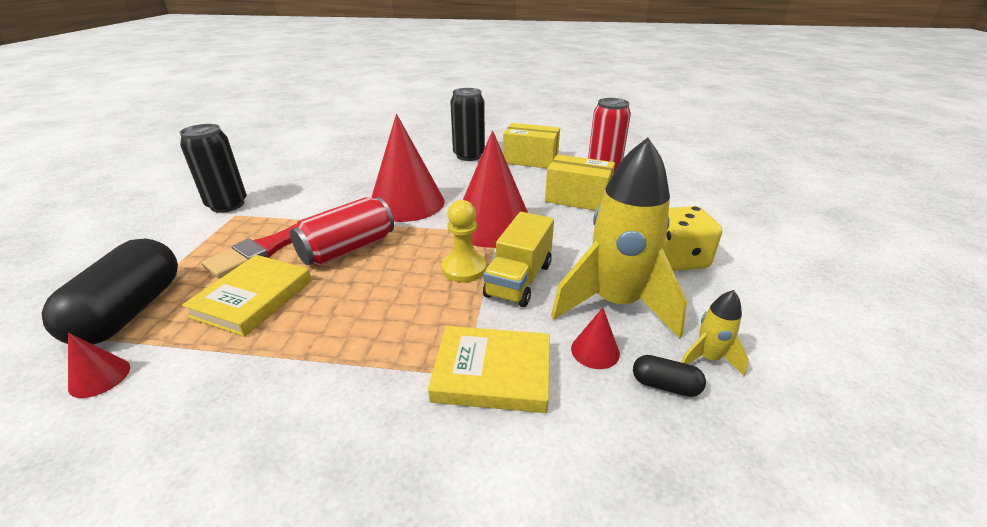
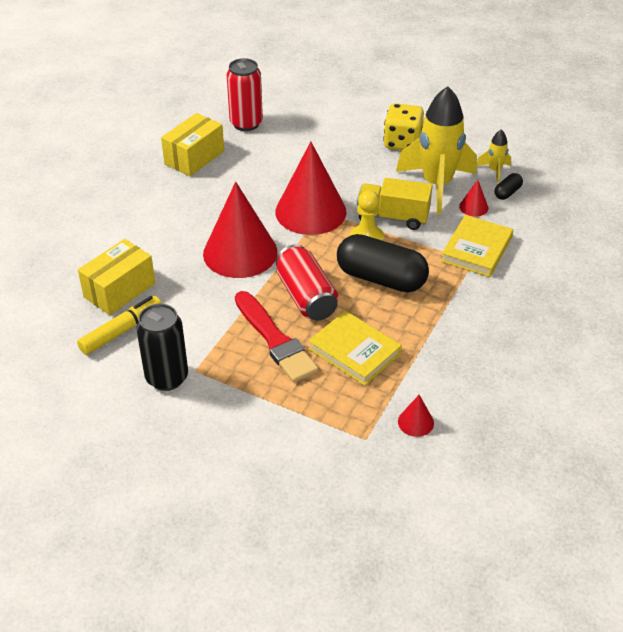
camera: 70 degrees left, 10 degrees up
(130, 311) = (340, 421): black capsule -> black capsule (381, 279)
(289, 177) = (121, 331): none -> yellow marker
(469, 156) = (155, 194): black can -> none
(519, 280) = (392, 217): yellow truck -> yellow truck turned 150 degrees clockwise
(577, 198) = (292, 155): yellow box -> yellow box (119, 290)

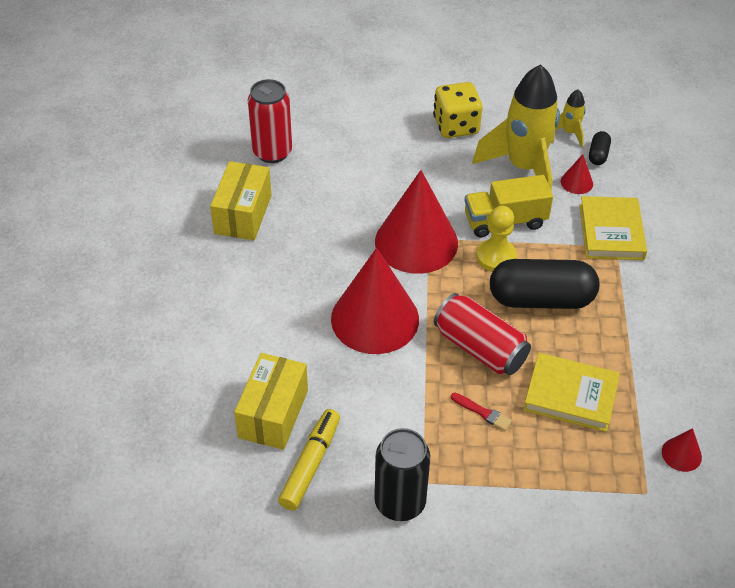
camera: 25 degrees left, 5 degrees up
(275, 340) = (483, 412): red brush -> red brush, size x0.42

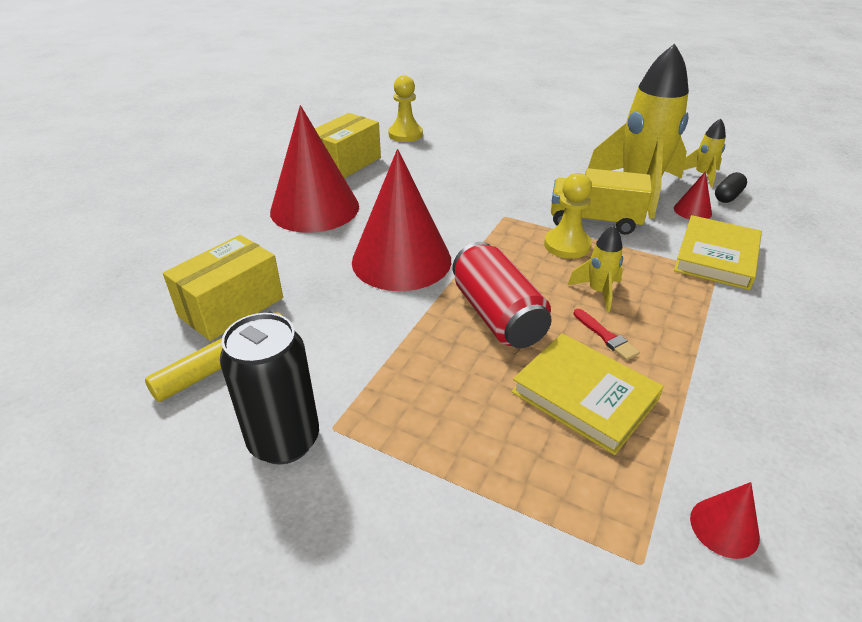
camera: 25 degrees right, 10 degrees down
(272, 152) = (405, 134): red can -> yellow pawn
(416, 242) = (489, 215): red cone -> red cone (315, 208)
(456, 126) = (585, 150): yellow dice -> none
(483, 412) = (458, 378): red brush -> red brush (606, 336)
(541, 299) = (598, 292): black capsule -> yellow rocket

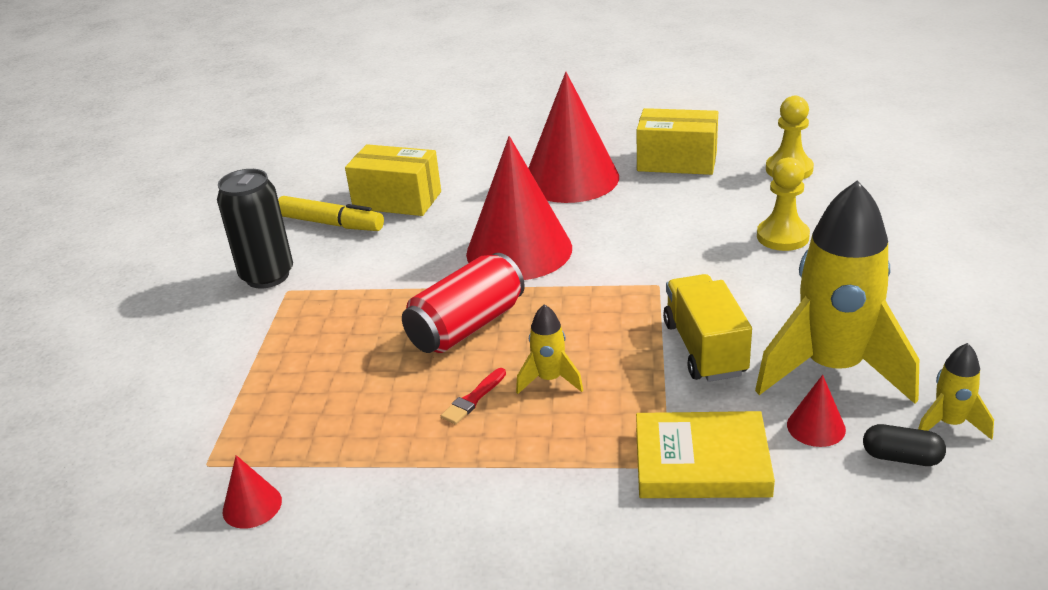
camera: 70 degrees right, 5 degrees down
(567, 245) = (630, 340): yellow pawn -> yellow pawn (782, 236)
(584, 396) = (378, 402): yellow book -> none

